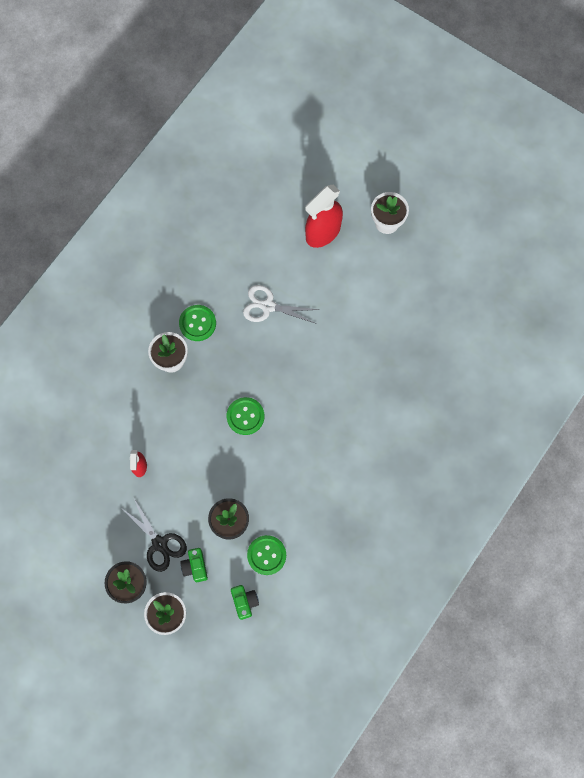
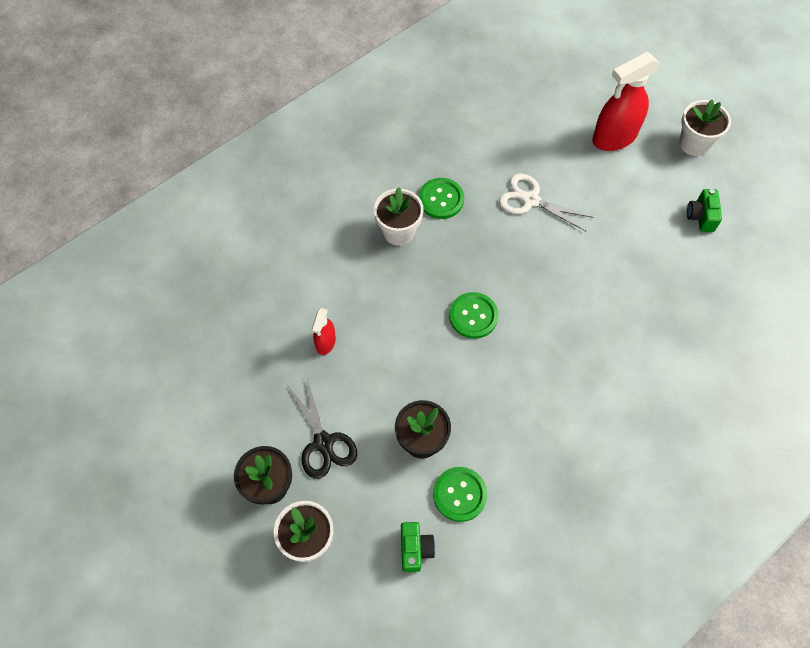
camera: 15 degrees right, 10 degrees down
(195, 567) = (361, 484): green camera -> green camera (700, 217)

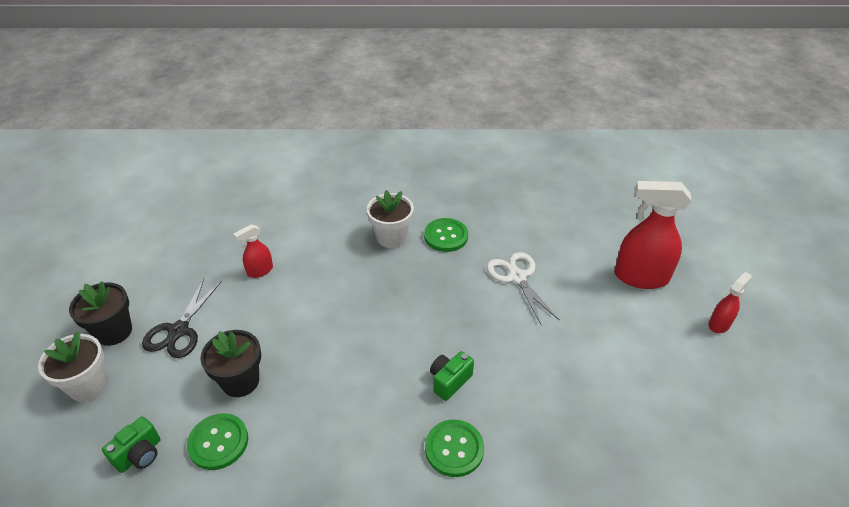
camera: 40 degrees right, 20 degrees down
(473, 316) = (380, 324): green button -> green button (454, 449)
(694, 143) = (719, 324): white flower pot -> red spray bottle
(700, 217) = (669, 384): green camera -> green camera (449, 381)

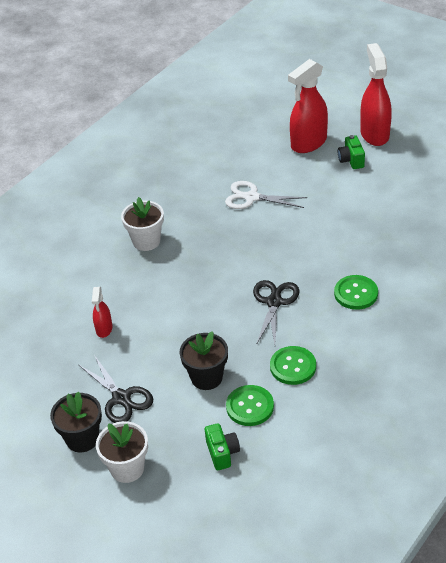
camera: 50 degrees left, 0 degrees up
(384, 379) = (274, 302): none -> black scissors
(446, 236) = (176, 212): green button -> green button (293, 366)
(449, 381) = (305, 272): green camera -> green camera (351, 160)
(719, 324) = (374, 134): red spray bottle -> red spray bottle, size x1.97

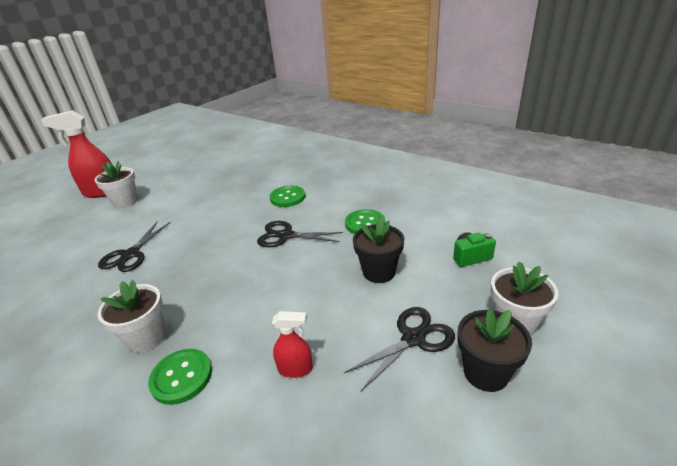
camera: 90 degrees left, 10 degrees down
(250, 407) = (412, 244): green button -> green button (181, 377)
(251, 197) = (130, 255): white scissors -> black scissors
(308, 143) = (79, 224): red spray bottle -> none
(351, 160) = (125, 202): green camera -> white flower pot

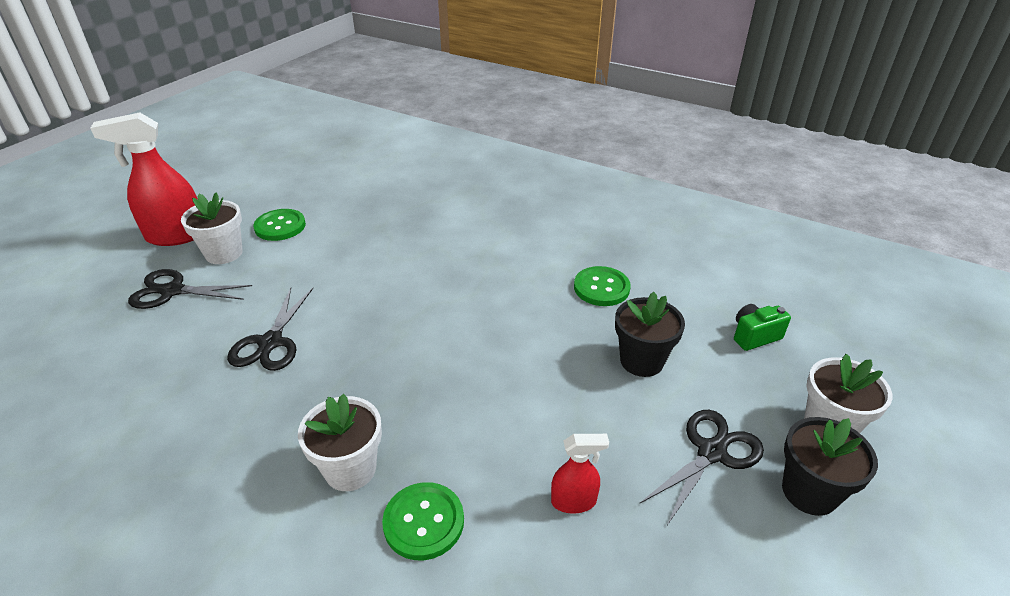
camera: 10 degrees left, 5 degrees up
(286, 236) = (495, 308): black scissors -> black scissors (172, 291)
(287, 197) = (477, 246): green button -> green button (280, 226)

